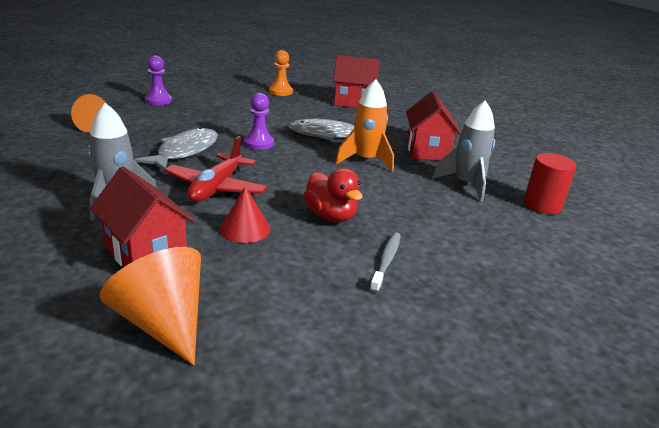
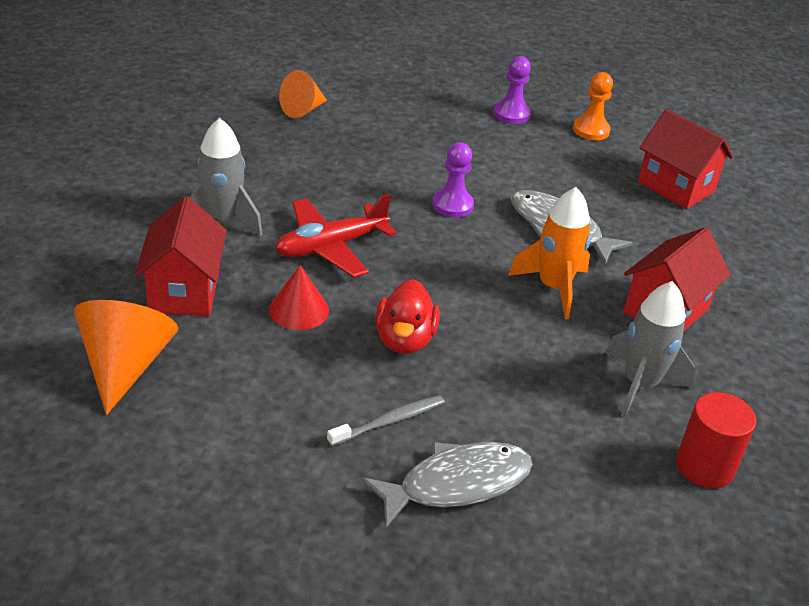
camera: 40 degrees right, 10 degrees up
(158, 100) = (413, 93): purple pawn -> purple pawn (511, 114)
(185, 151) = (355, 183): grey fish -> grey fish (456, 484)

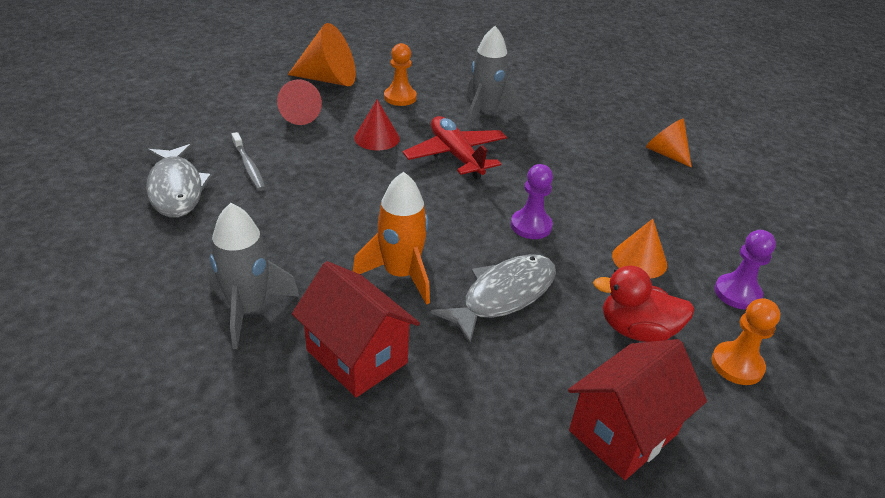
camera: 95 degrees right, 0 degrees up
(184, 291) = (400, 97): red house -> orange pawn
(246, 388) = (298, 116): none -> red cone
(404, 340) = (336, 181): red duck -> red duck (636, 330)
(484, 152) = (639, 260): none -> orange cone
(705, 466) = (128, 332): red cylinder -> none

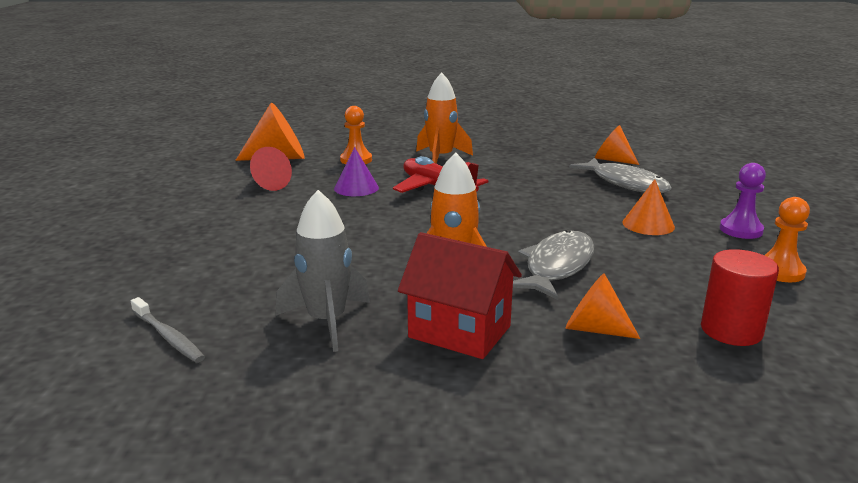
camera: 15 degrees left, 15 degrees down
(176, 189) = (182, 252): grey fish -> grey fish (625, 183)
(249, 166) = (246, 225): grey toothbrush -> grey toothbrush (168, 336)
(377, 138) = (356, 188): red cone -> purple cone
(485, 112) = (441, 158): grey rocket -> orange rocket
(485, 389) = (594, 329): none -> orange cone
(531, 226) = (541, 220): purple pawn -> none
(623, 432) = (731, 330): red house -> red cylinder
(636, 330) = (684, 266): red duck -> none

